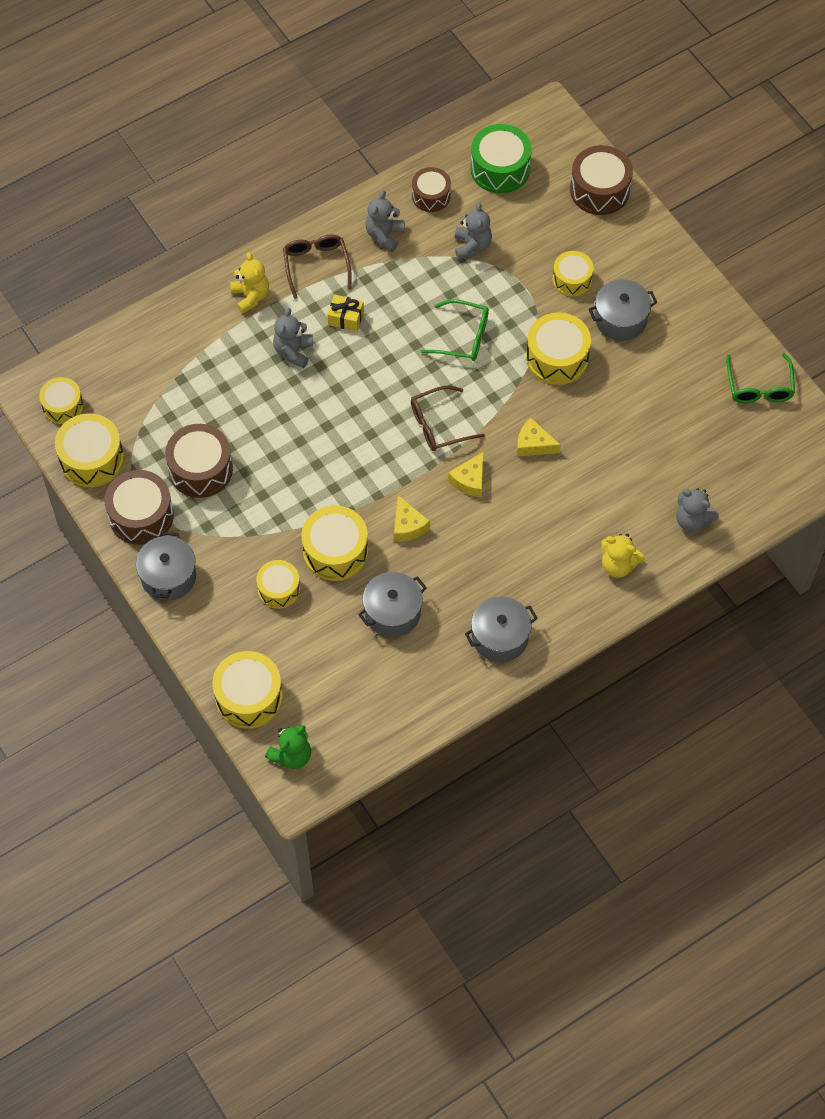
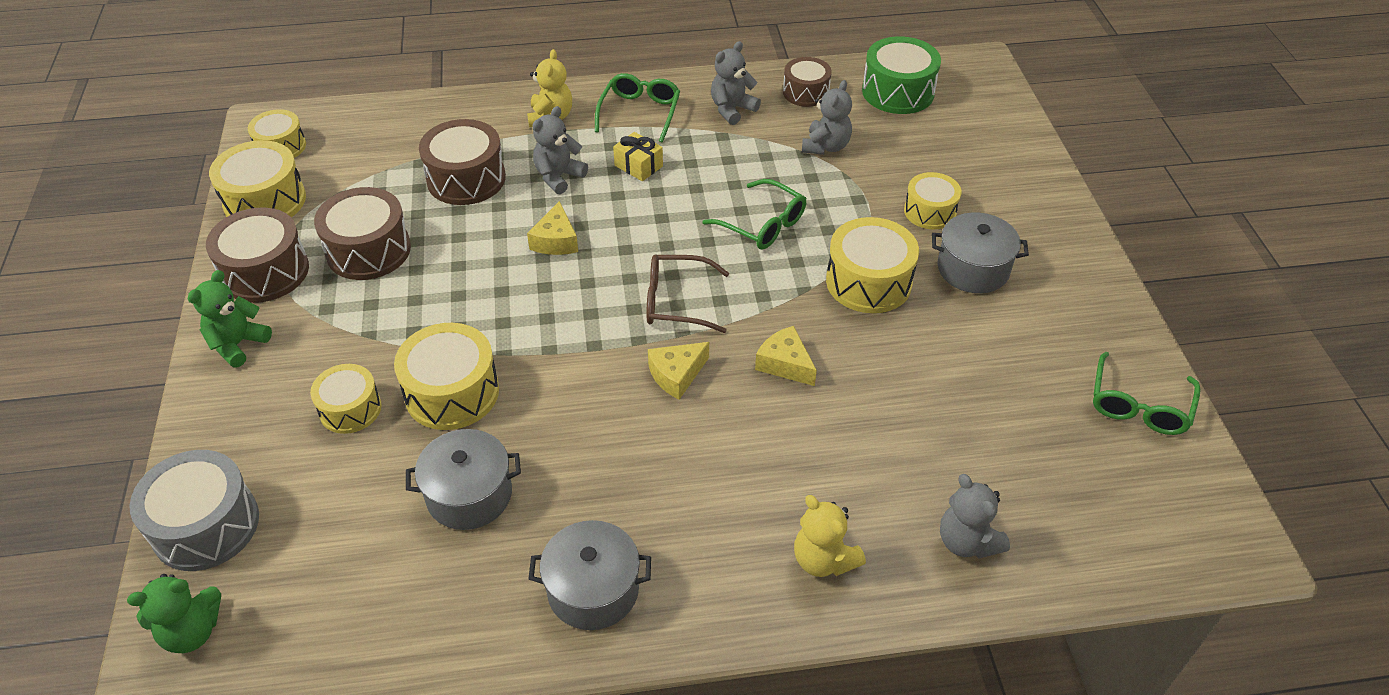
camera: 25 degrees right, 15 degrees down
(168, 576) = (238, 344): grey pot -> green teddy bear
(249, 697) = (206, 525): yellow drum -> grey drum
(316, 265) = (640, 112): brown glasses -> green glasses
(408, 526) = (562, 397): yellow cheese -> yellow cheese (556, 241)
(599, 190) = (1007, 141): brown drum -> brown drum (466, 179)

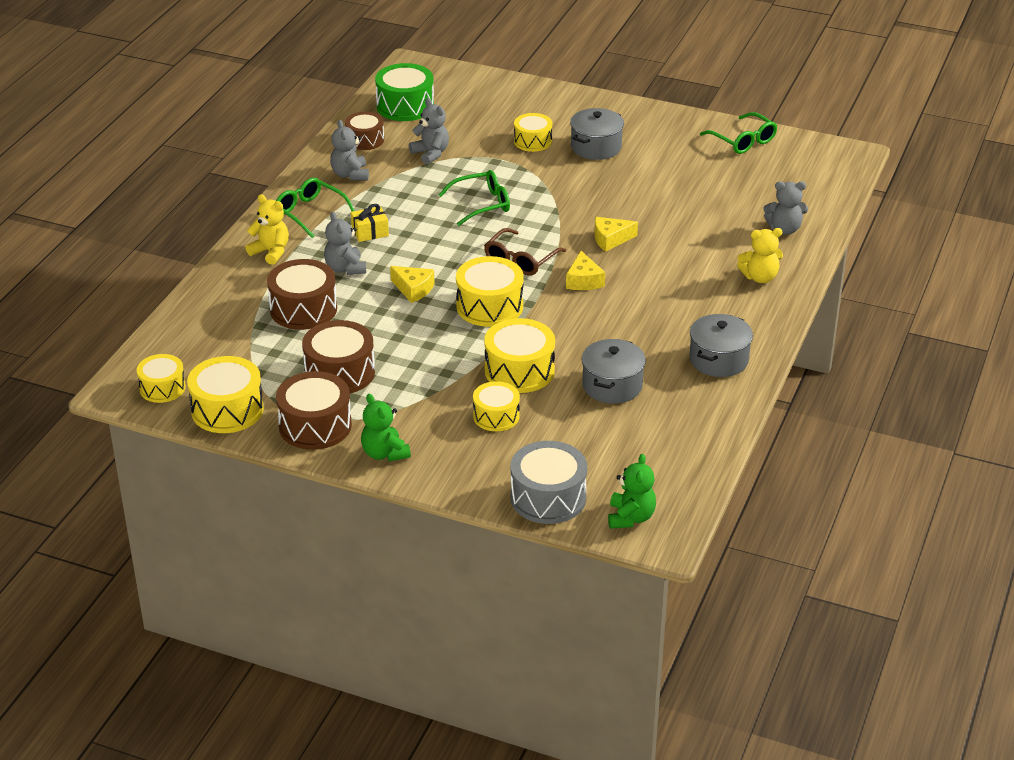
camera: 60 degrees left, 10 degrees down
(868, 282) = (571, 186): yellow drum -> yellow drum (489, 306)

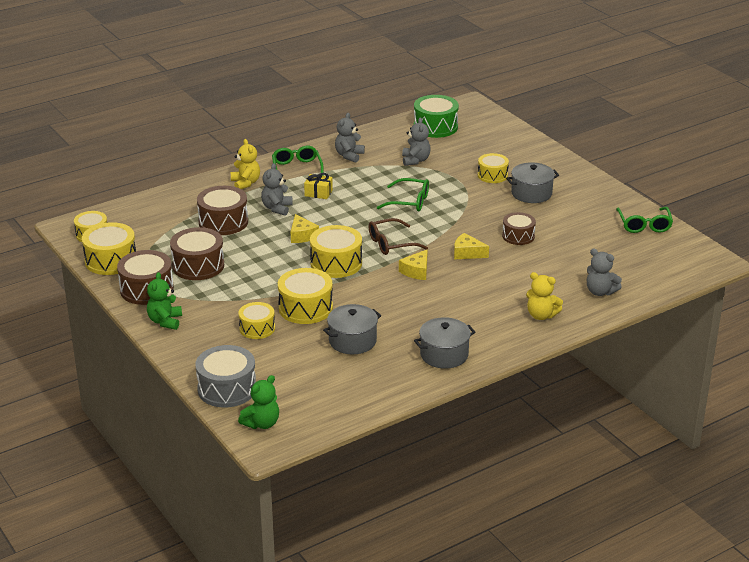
camera: 35 degrees right, 5 degrees down
(365, 140) = (384, 138): brown drum -> brown drum (518, 236)

